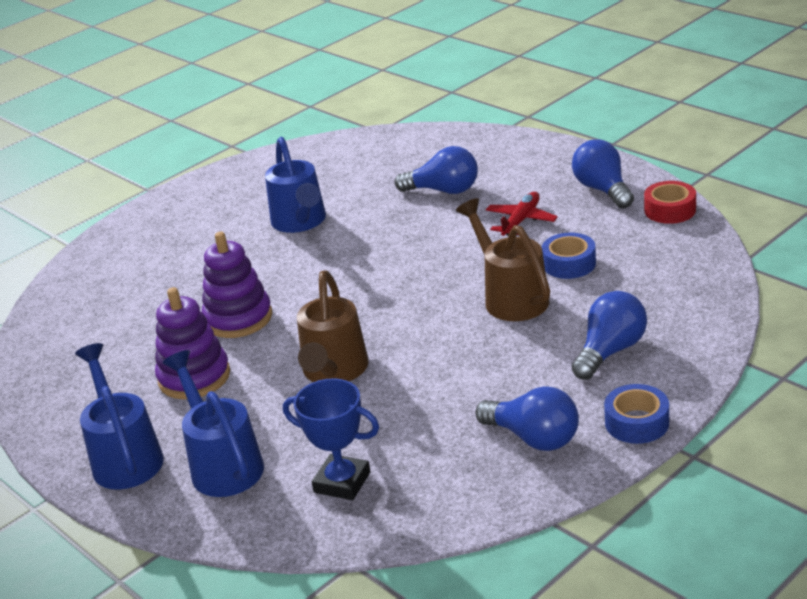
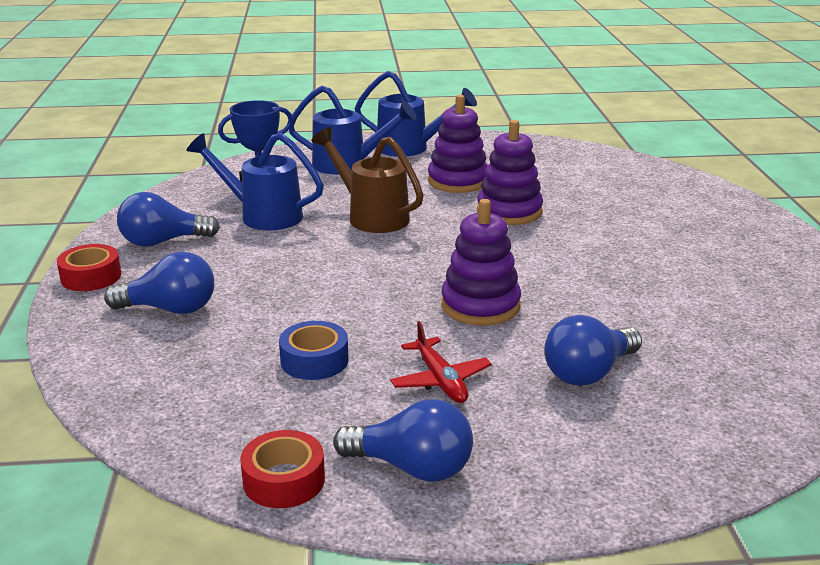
camera: 125 degrees right, 5 degrees down
(300, 222) = (640, 281): blue watering can -> blue watering can (263, 215)
(417, 252) = (480, 306): none -> purple stacking toy
(511, 297) = (323, 309): brown watering can -> none
(610, 351) = (170, 309): blue light bulb -> blue light bulb turned 75 degrees counterclockwise
(637, 422) = (91, 277): blue tape -> red tape

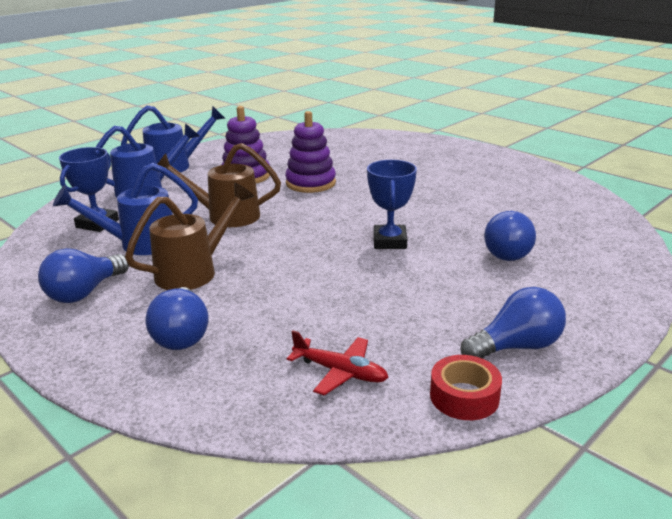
camera: 40 degrees left, 0 degrees up
(91, 277) = (63, 344): red tape -> none
(170, 309) = (182, 335): blue light bulb -> blue light bulb turned 120 degrees clockwise
(263, 259) = (194, 271): none -> brown watering can
(314, 360) = (350, 317): blue tape -> none
(440, 380) = (443, 292): red plane -> red plane (340, 372)
(480, 306) = (389, 241): purple stacking toy -> blue trophy

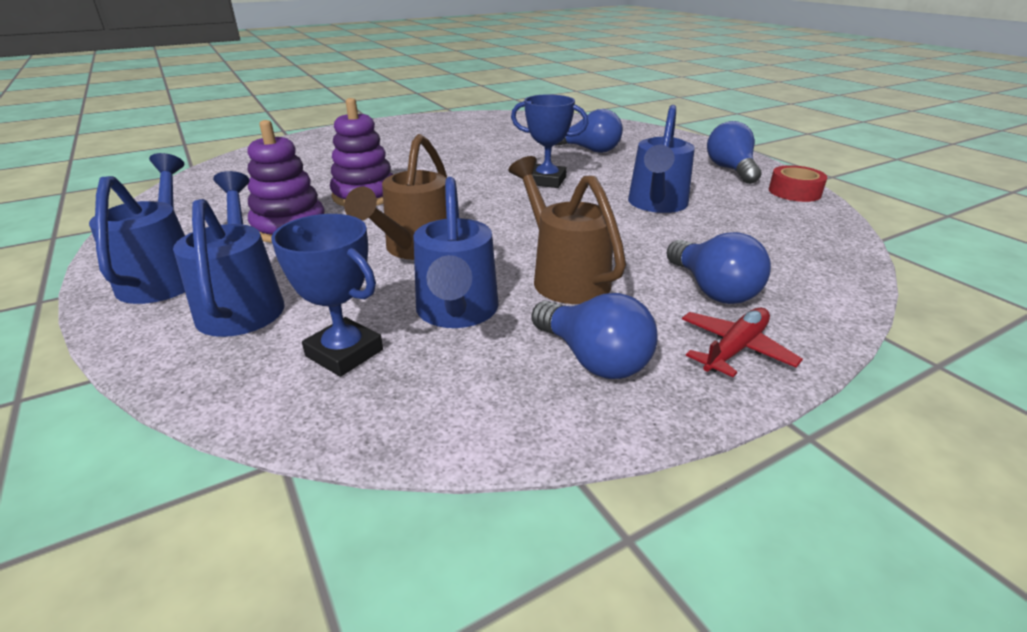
camera: 75 degrees left, 5 degrees up
(182, 335) = (712, 290): blue light bulb -> blue light bulb turned 60 degrees clockwise
(340, 372) = (771, 224): red plane -> red plane (735, 349)
(360, 301) = (656, 205): none -> blue watering can

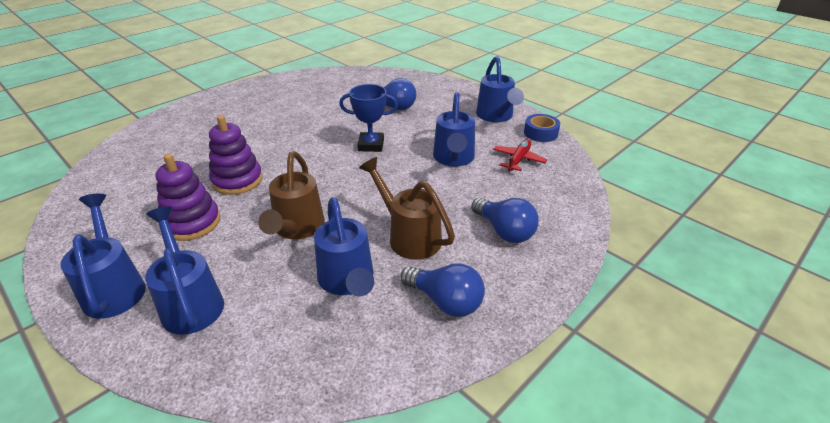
camera: 15 degrees left, 5 degrees up
(344, 353) = (284, 329): blue trophy -> none
(730, 170) = (496, 116): blue light bulb -> blue watering can
(735, 349) = (525, 277): red plane -> red plane (518, 160)
(794, 192) = (540, 133): red tape -> blue tape

